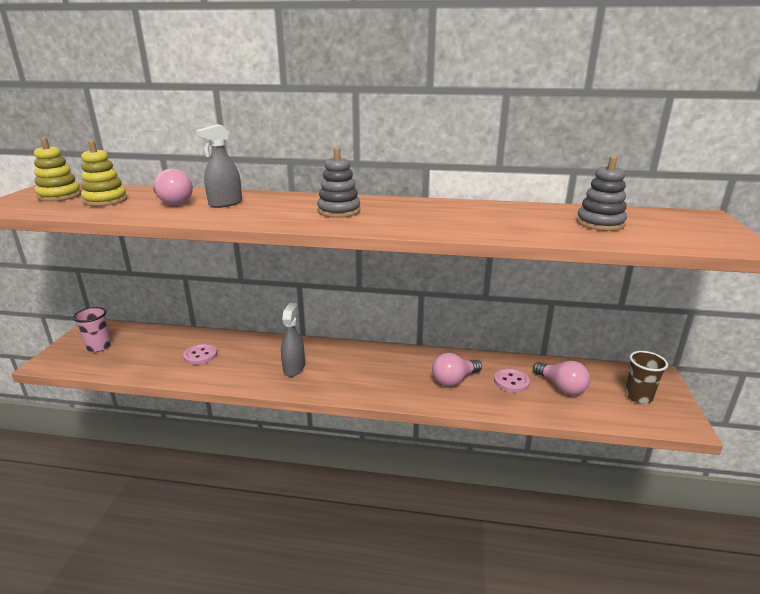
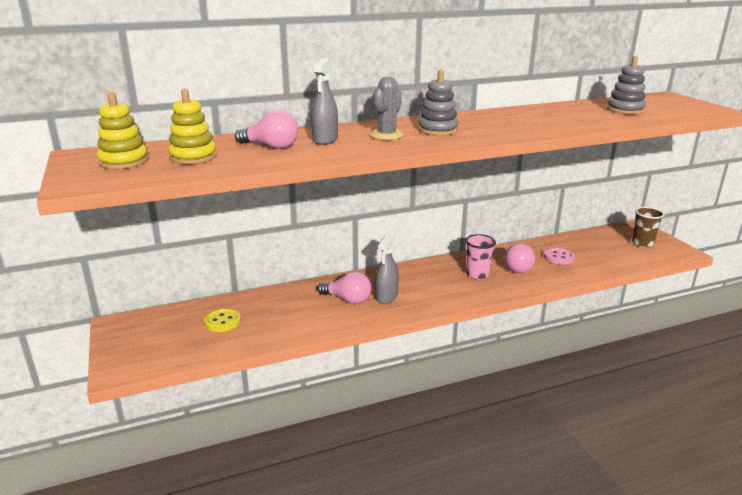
camera: 30 degrees left, 0 degrees up
(99, 347) = (157, 338): pink cup -> pink cup (477, 274)
(153, 348) = (222, 321): none -> yellow button
(200, 355) = (283, 313): pink button -> none
(283, 208) = (386, 135): none -> grey cactus
(294, 368) = (386, 296): grey spray bottle -> grey spray bottle turned 135 degrees counterclockwise
(561, 387) = (593, 251): pink light bulb -> pink light bulb (348, 299)

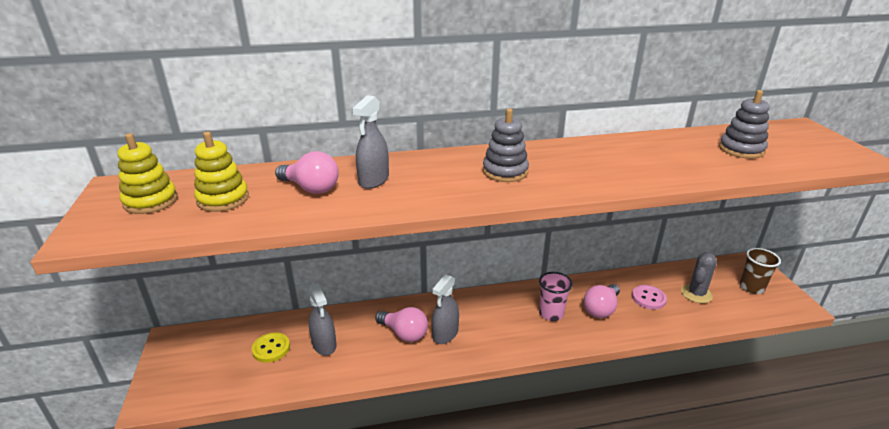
camera: 10 degrees right, 5 degrees up
(274, 314) = (324, 345): none -> grey spray bottle
(386, 135) = (444, 177): grey cactus -> grey cactus (696, 294)

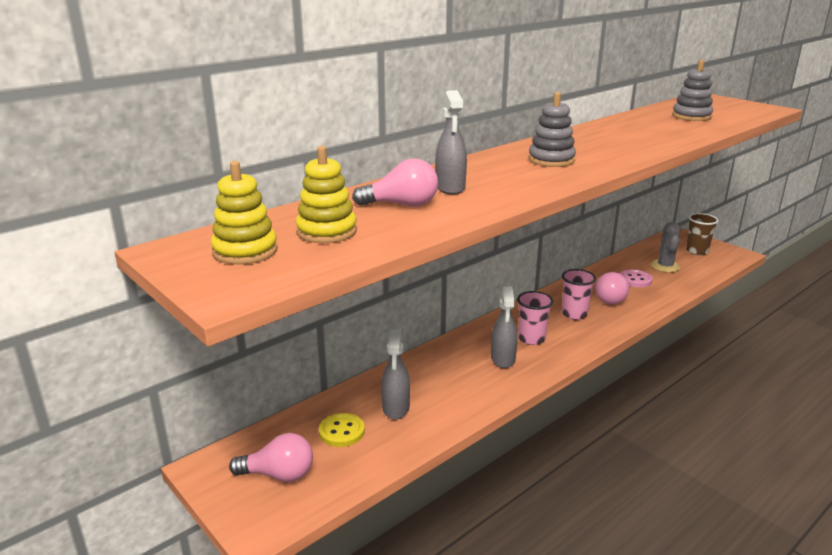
camera: 30 degrees left, 5 degrees down
(324, 345) = (396, 408): grey spray bottle -> grey spray bottle turned 60 degrees clockwise
(404, 333) = (464, 371): pink light bulb -> pink light bulb (279, 475)
(488, 324) = (531, 339): none -> pink cup

